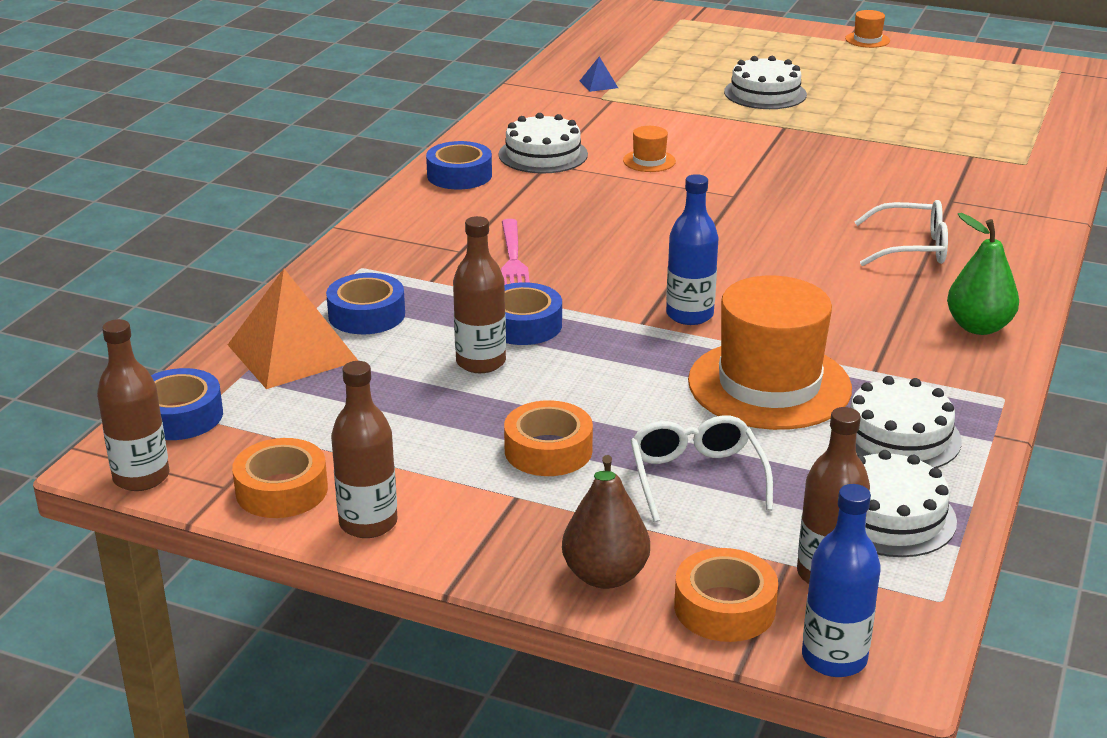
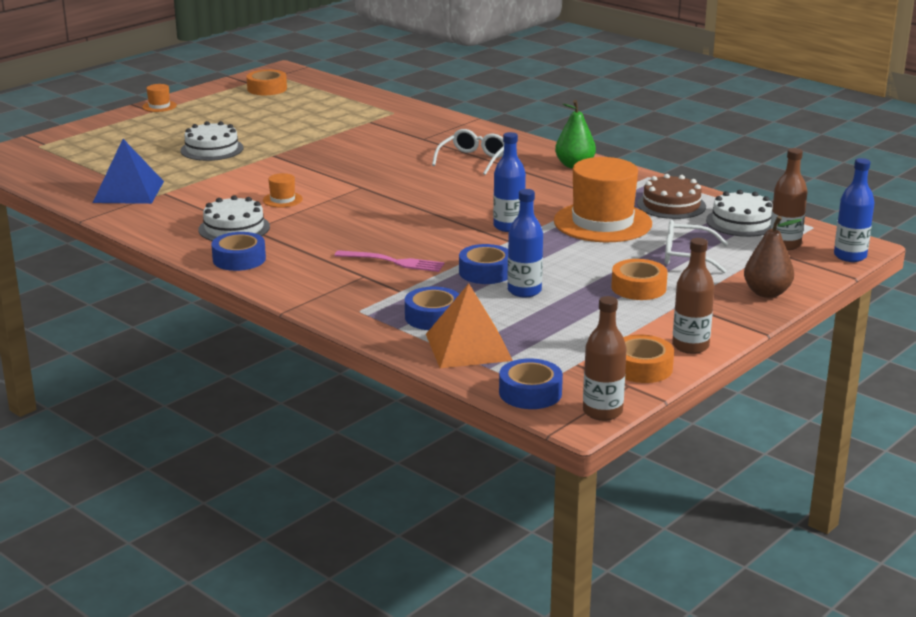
camera: 70 degrees left, 5 degrees down
(481, 362) = (524, 291): brown bottle -> blue bottle
(598, 84) = (128, 191): blue pyramid -> blue pyramid, size x2.32
(724, 607) = (803, 271): orange tape -> orange tape (267, 89)
(898, 436) = (671, 205): white cake -> brown cake

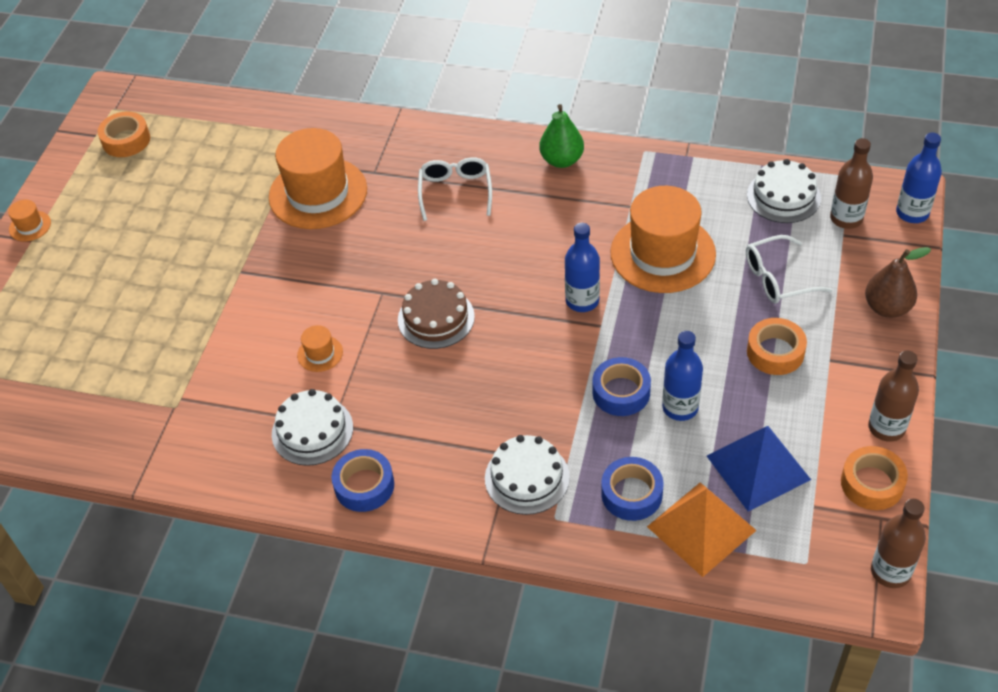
camera: 25 degrees left, 25 degrees up
(128, 191) = (139, 413): blue pyramid -> blue pyramid (758, 467)
(212, 149) = (163, 289): white cake -> white cake (527, 477)
(370, 137) = (318, 193): none -> orange hat
(394, 262) = (522, 416): pink fork -> none
(530, 393) = (810, 574): blue tape -> none
(671, 205) = (702, 194): brown cake -> brown cake (436, 318)

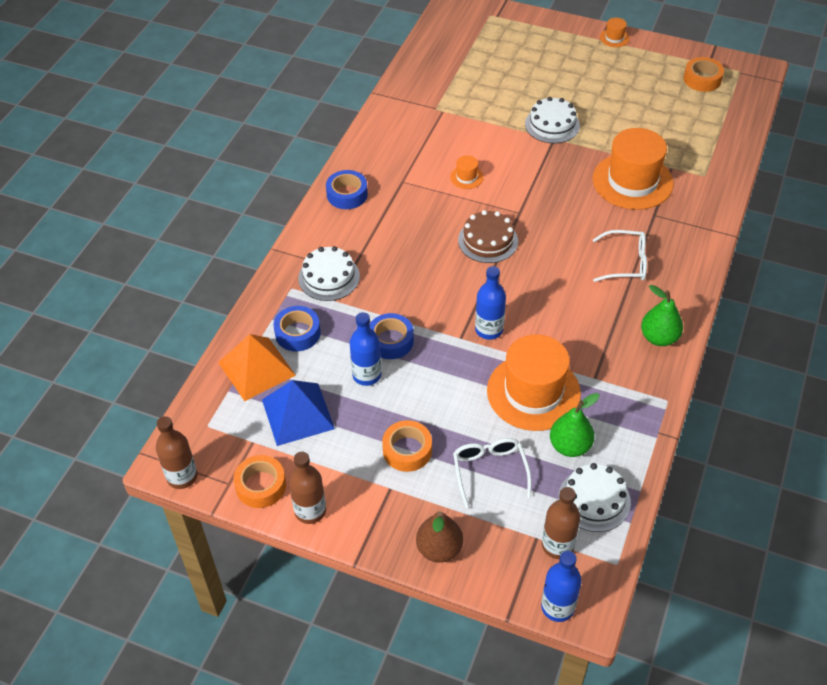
camera: 95 degrees right, 0 degrees up
(312, 431) = (399, 171): white cake -> white cake (552, 125)
(725, 218) = (570, 446): none -> green pear

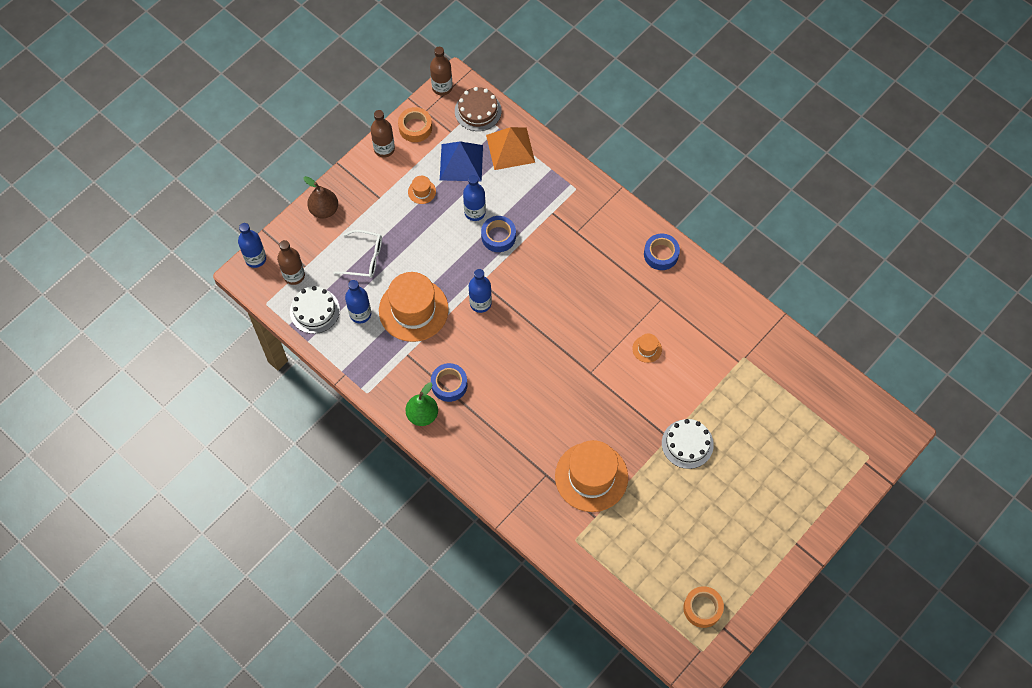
camera: 110 degrees right, 15 degrees up
(297, 333) = (531, 181): blue tape -> blue tape (449, 384)
(329, 277) = (576, 216): white cake -> none
(407, 450) = (403, 216): orange tape -> none
(488, 240) = (569, 337): brown cake -> brown cake (478, 111)
(570, 446) = (360, 314): green pear -> blue bottle
(614, 38) = (794, 557): orange hat -> orange hat (422, 191)
(626, 263) = (504, 427): white glasses -> none

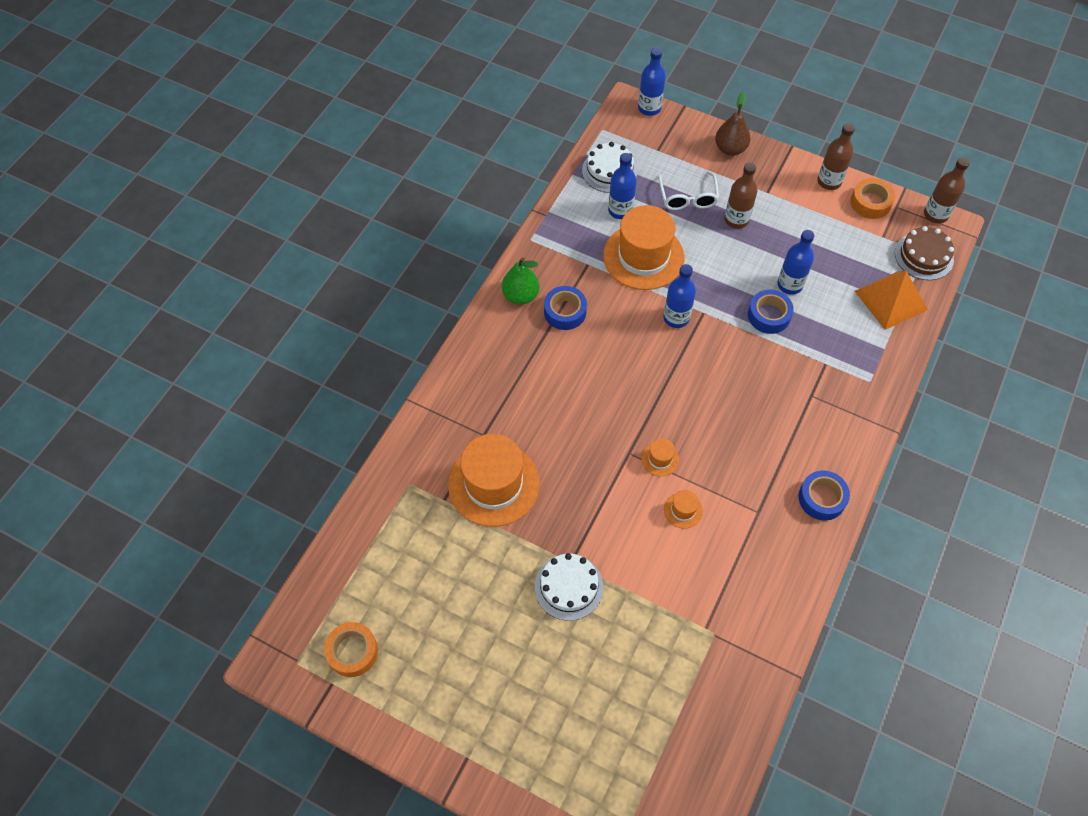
camera: 75 degrees right, 5 degrees down
(294, 275) = (643, 144): brown bottle -> brown bottle (736, 220)
(422, 191) = (792, 228): orange hat -> orange hat (660, 459)
(461, 162) = (847, 256): blue pyramid -> none

